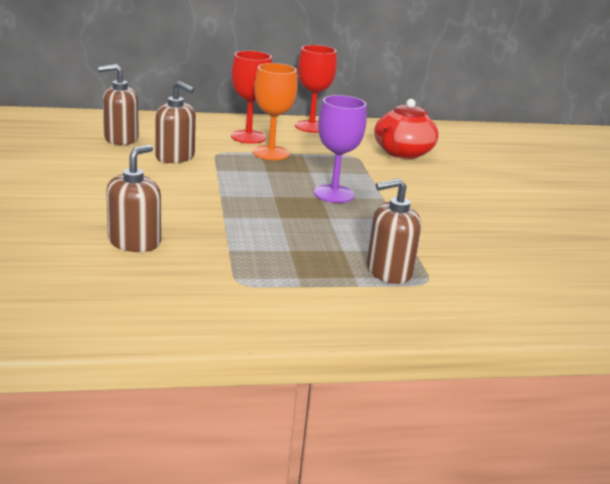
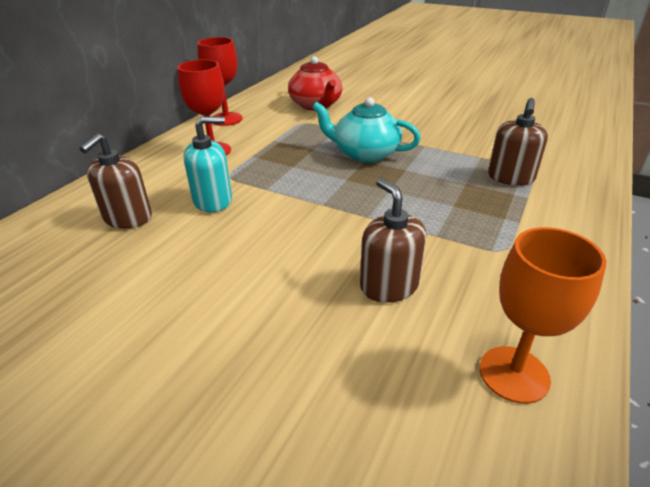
camera: 50 degrees left, 10 degrees up
(175, 157) = (213, 200): brown soap dispenser -> turquoise soap dispenser
(271, 153) = (259, 152): orange goblet -> orange goblet (514, 374)
(334, 194) = (365, 153): purple goblet -> turquoise teapot

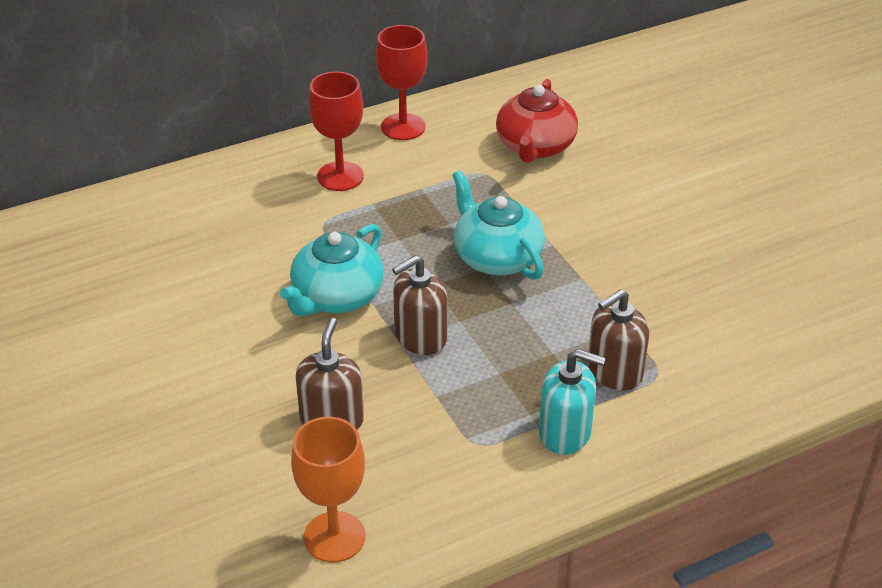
camera: 35 degrees right, 5 degrees up
(127, 218) = (190, 234): brown soap dispenser -> brown soap dispenser (420, 337)
(213, 200) = (279, 249): turquoise soap dispenser -> turquoise soap dispenser (565, 432)
(291, 210) = (336, 297): none -> turquoise teapot

